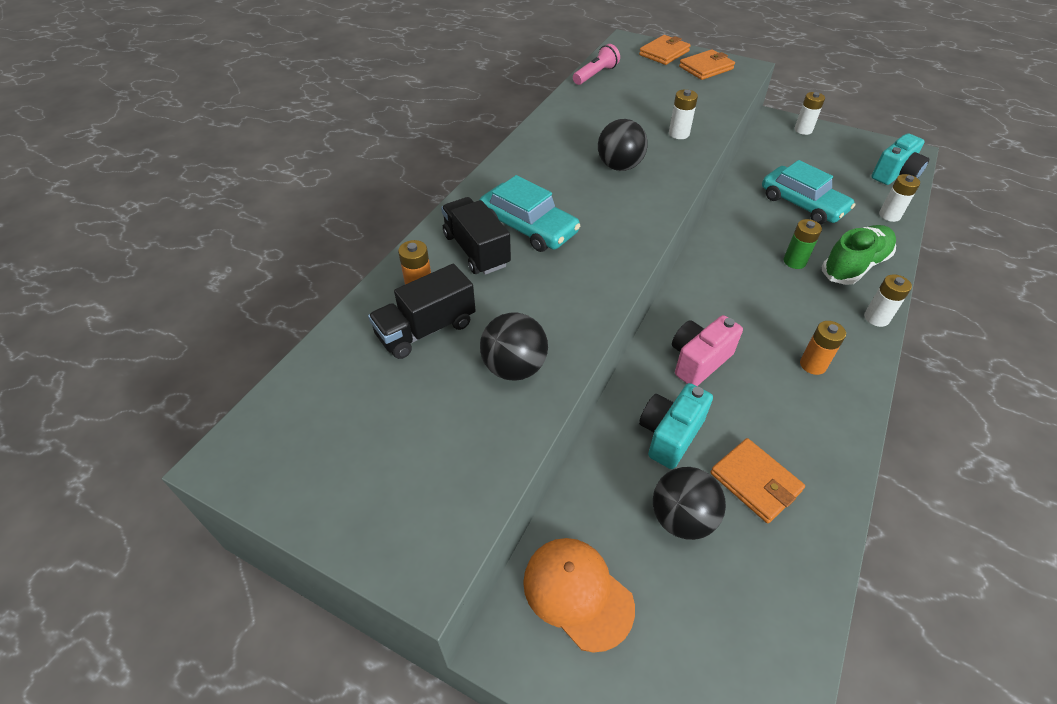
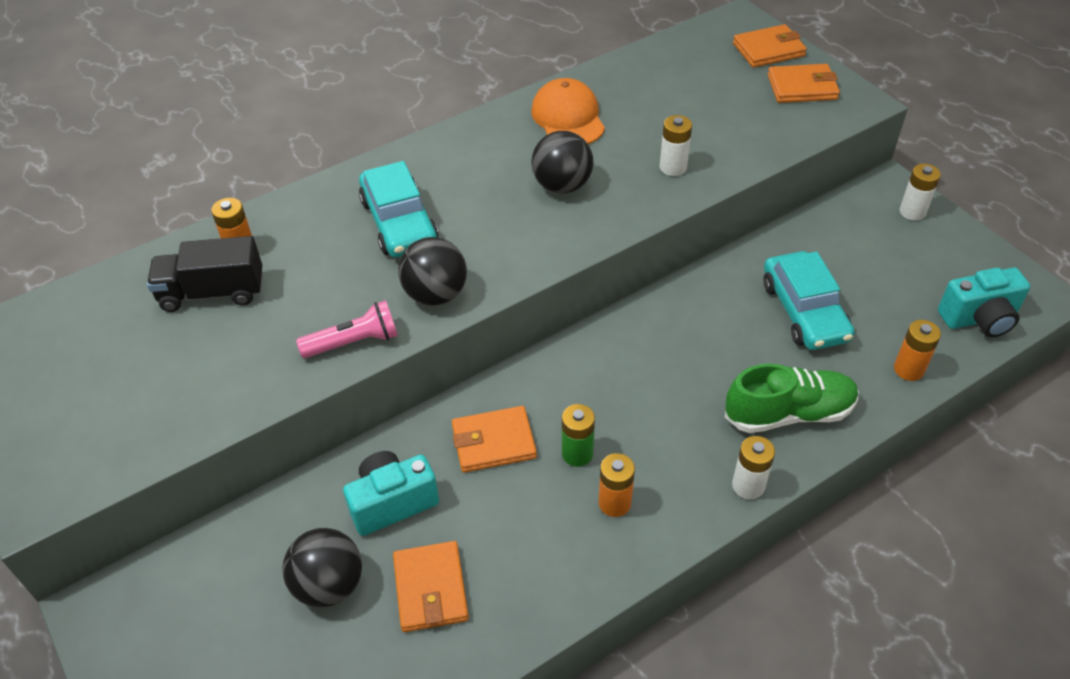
camera: 30 degrees right, 0 degrees up
(476, 250) = (327, 229): black truck -> none
(514, 367) = (254, 363): black ball -> black ball (435, 294)
(577, 593) = (182, 599): orange cap -> orange cap (568, 118)
(595, 75) = (651, 56): pink flashlight -> pink flashlight (354, 342)
(698, 361) = (493, 442): pink camera -> orange wallet
(794, 261) = (717, 378): green battery -> green battery (577, 453)
(889, 215) = (908, 369): white battery -> orange battery

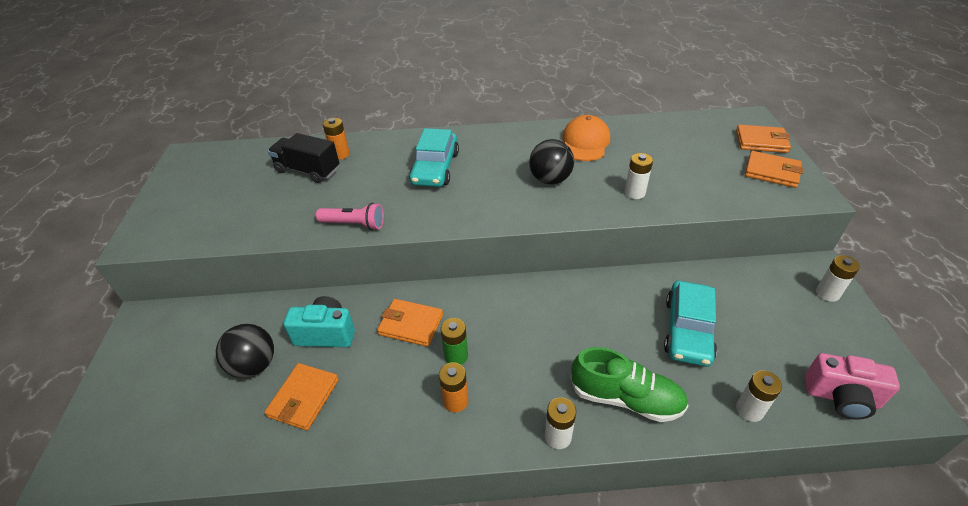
camera: 30 degrees right, 5 degrees down
(435, 294) = (422, 215): black ball -> none
(908, 369) = (749, 410): orange battery -> white battery
(979, 318) = (841, 397): turquoise camera -> pink camera

